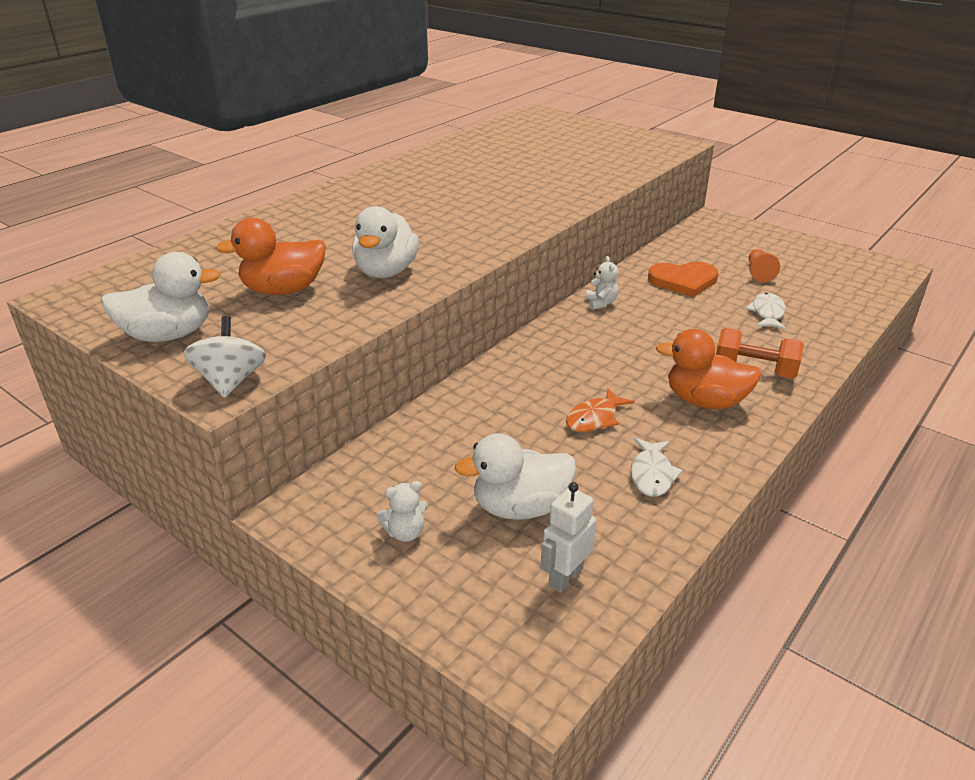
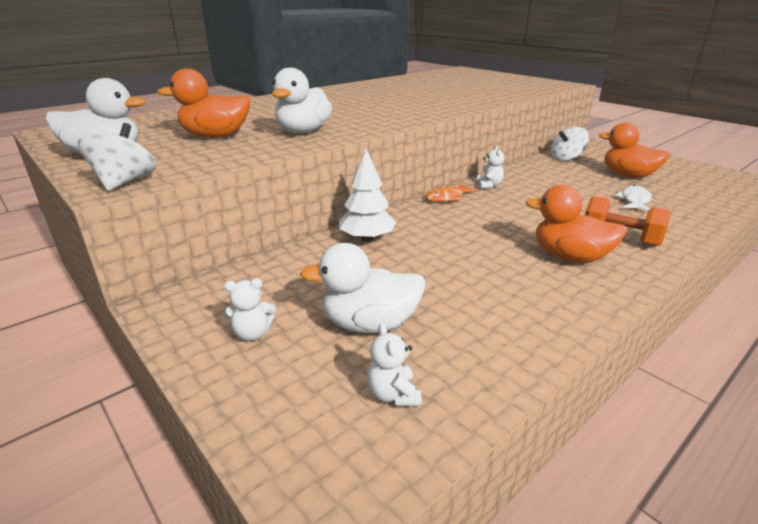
camera: 10 degrees right, 5 degrees down
(481, 399) = (367, 239): none -> white tree
(565, 577) = (393, 394): white robot -> white teddy bear
(594, 418) = (462, 261): orange fish -> orange fish (447, 197)
(652, 474) = (507, 310): white fish -> none
(683, 281) = (561, 176): orange heart -> none
(685, 249) = (566, 158): none -> white spinning top
(758, 273) = (628, 175): orange pawn -> orange duck

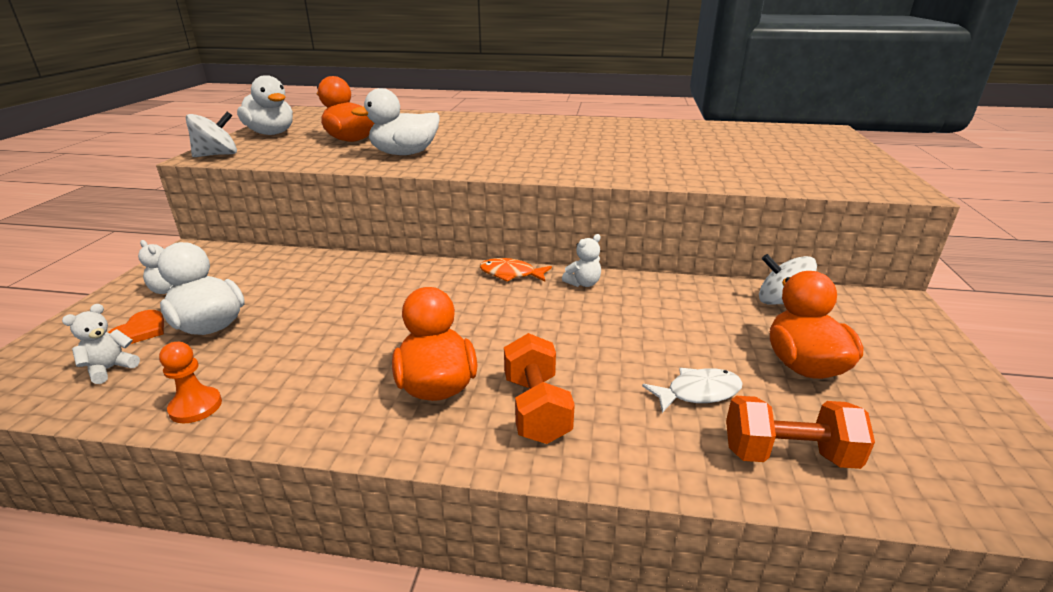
camera: 50 degrees right, 0 degrees up
(327, 365) = (140, 331): none -> orange heart
(367, 239) = (363, 272): white tree -> none
(515, 354) = (196, 407): none -> orange pawn
(696, 203) = (788, 455): none -> orange dumbbell

